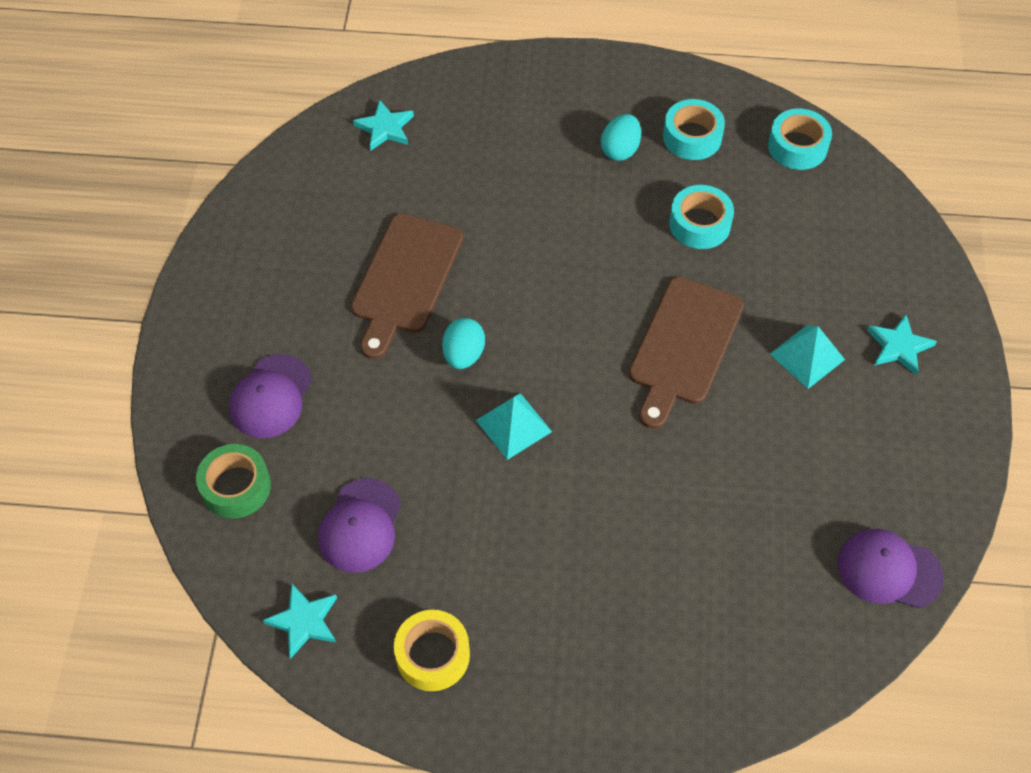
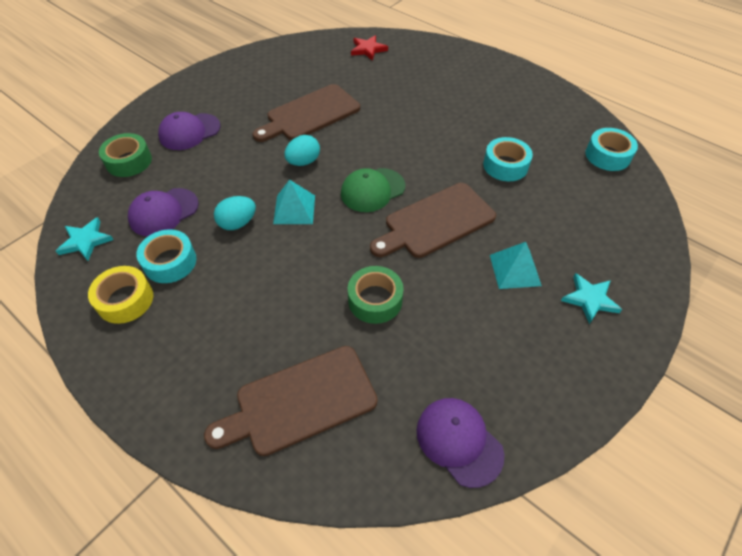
camera: 35 degrees right, 5 degrees down
(385, 128) = (368, 49): turquoise star -> red star
(580, 346) = (372, 190): none -> green cap
(620, 150) = (489, 110): turquoise egg -> turquoise egg (238, 223)
(692, 137) = (540, 122): turquoise tape -> turquoise tape (170, 262)
(698, 480) = (375, 300): none -> green tape
(720, 632) = (300, 402): none -> brown cutting board

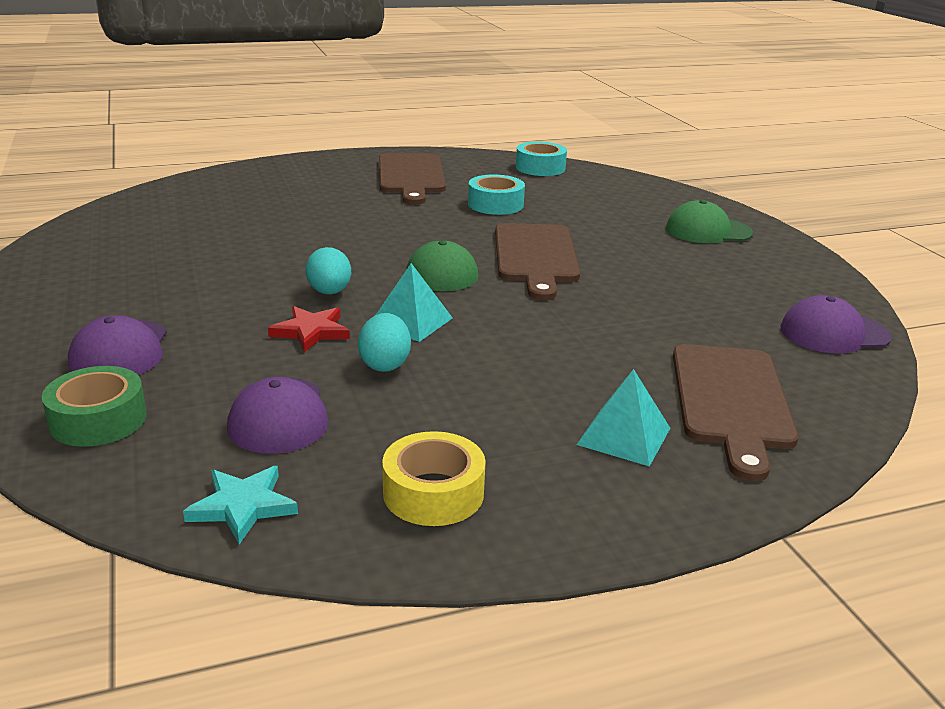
camera: 60 degrees left, 25 degrees down
(170, 262) = (397, 435): turquoise tape -> none
(310, 114) = (241, 263): brown cutting board -> brown cutting board (411, 176)
(368, 49) = (177, 199): red star -> red star (311, 331)
(375, 300) = (617, 318): green tape -> none
(514, 270) = (643, 245): turquoise pyramid -> turquoise pyramid (624, 436)
(590, 299) = (708, 231): turquoise star -> green cap

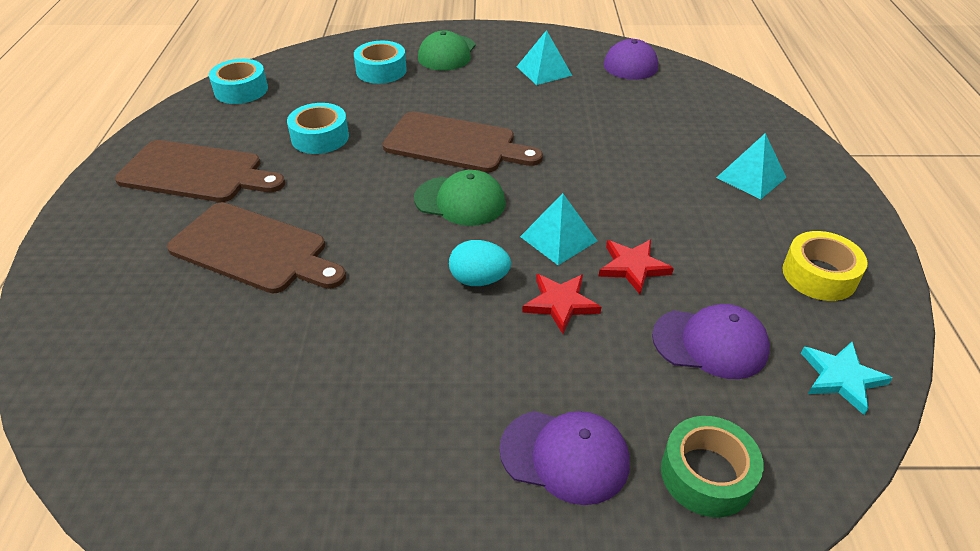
camera: 70 degrees left, 15 degrees up
(385, 364) = (633, 267): turquoise egg -> red star
(634, 209) = (381, 70): none -> turquoise tape
(731, 401) = (712, 125): brown cutting board -> brown cutting board (254, 250)
(736, 282) = (544, 71): none -> turquoise pyramid

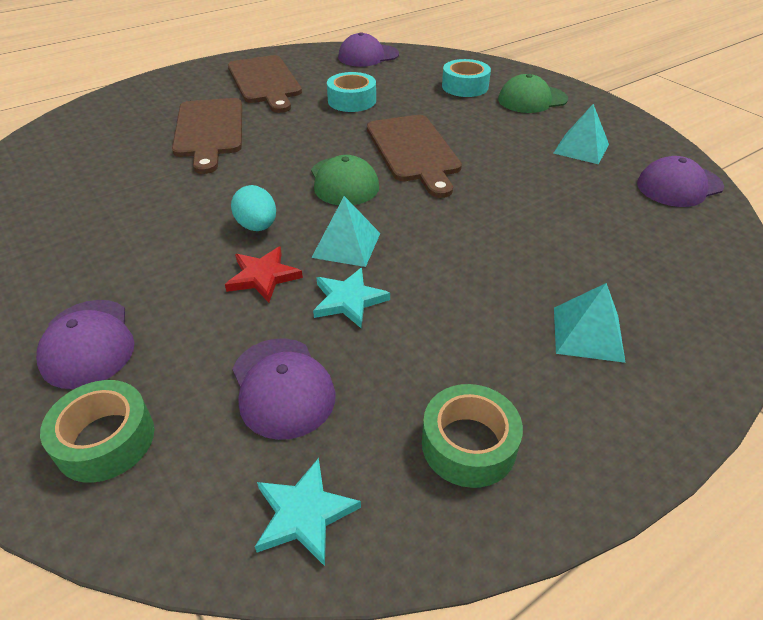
camera: 55 degrees right, 0 degrees up
(241, 90) = (368, 56): turquoise tape -> purple cap
(633, 267) = (349, 300): red star -> turquoise star
(819, 275) = (468, 444): yellow tape -> green tape

